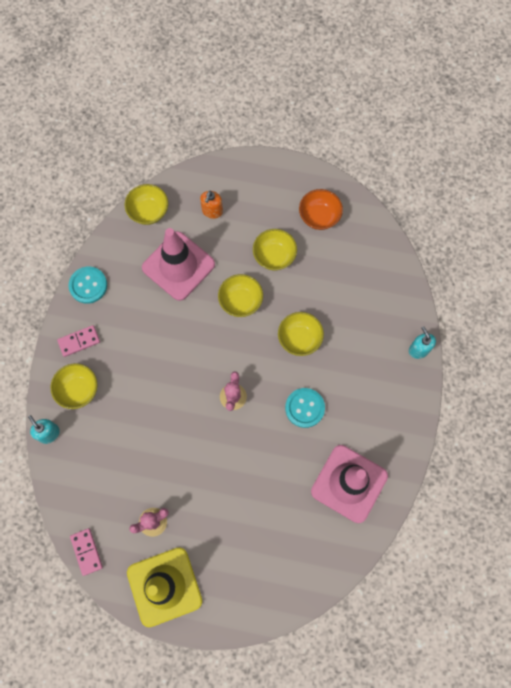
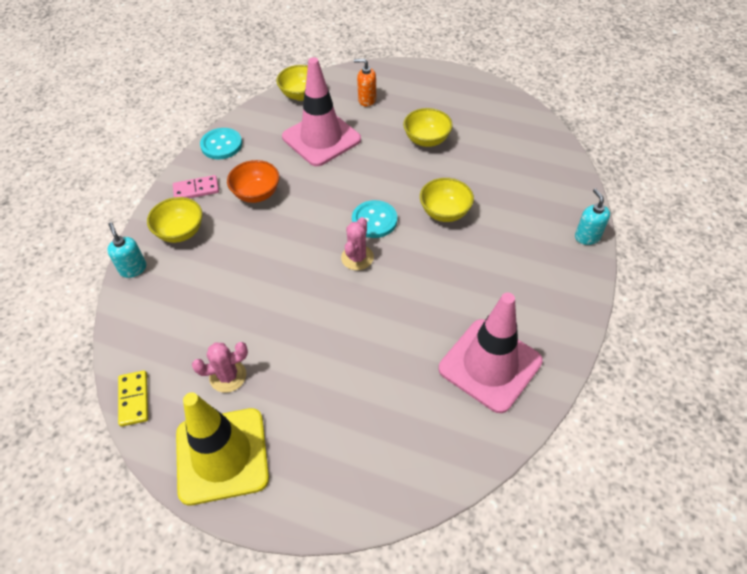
camera: 10 degrees right, 20 degrees down
(86, 551) = (134, 399): pink domino -> yellow domino
(212, 211) = (367, 100): orange soap dispenser -> orange soap dispenser turned 75 degrees clockwise
(240, 301) = (383, 173): yellow bowl -> none
(304, 408) = (442, 278): turquoise button -> turquoise button (374, 220)
(319, 217) = (480, 113): orange bowl -> orange bowl (256, 194)

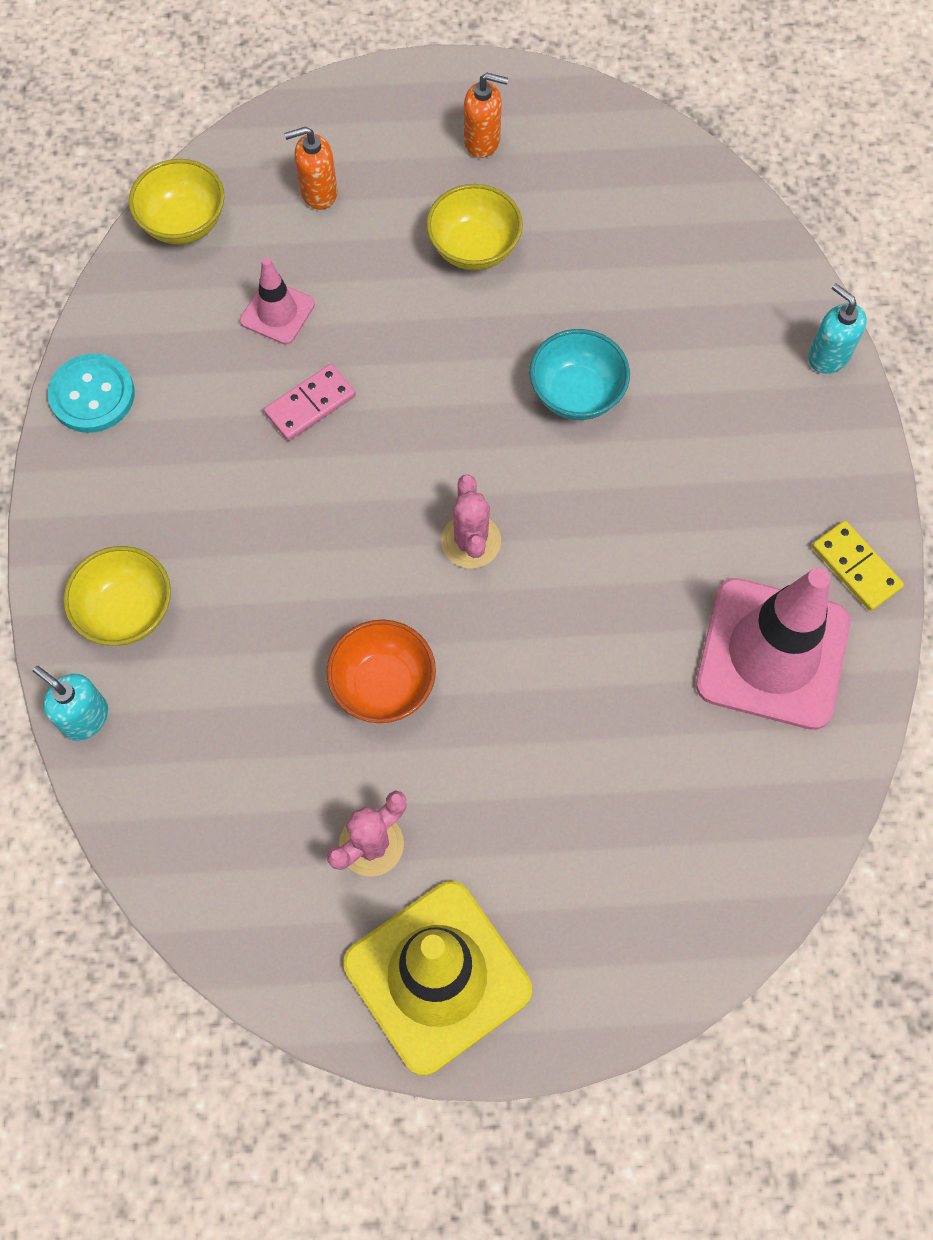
camera: 25 degrees left, 15 degrees up
(134, 399) = (239, 948): yellow domino -> yellow domino (856, 567)
(196, 190) = (102, 511): pink domino -> pink domino (310, 405)
(256, 194) = (222, 478): orange bowl -> orange bowl (383, 685)
(321, 138) = (277, 312): pink traffic cone -> pink traffic cone, size x0.48
(374, 220) = (463, 455): turquoise button -> none
(445, 212) = (576, 393): yellow bowl -> turquoise bowl
(453, 101) = (482, 141): none -> orange soap dispenser

